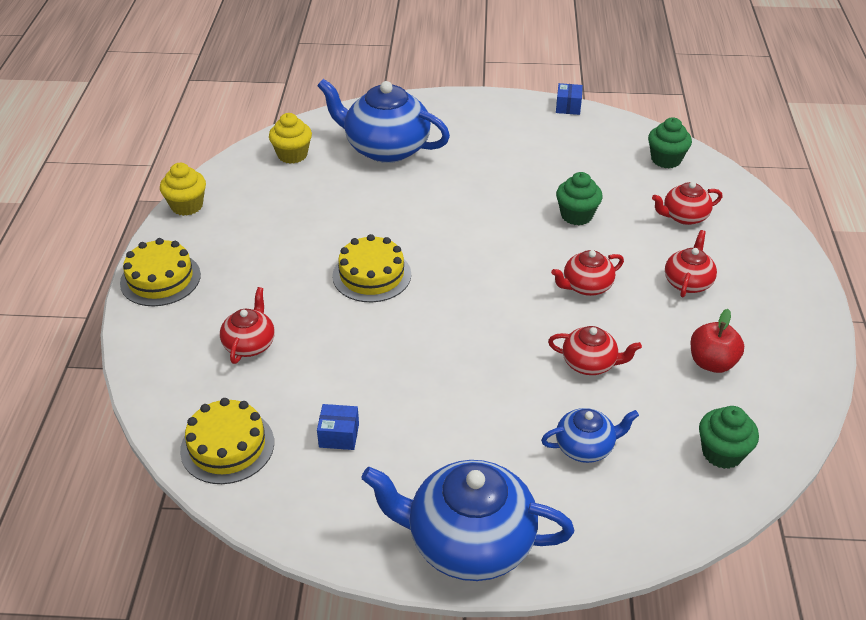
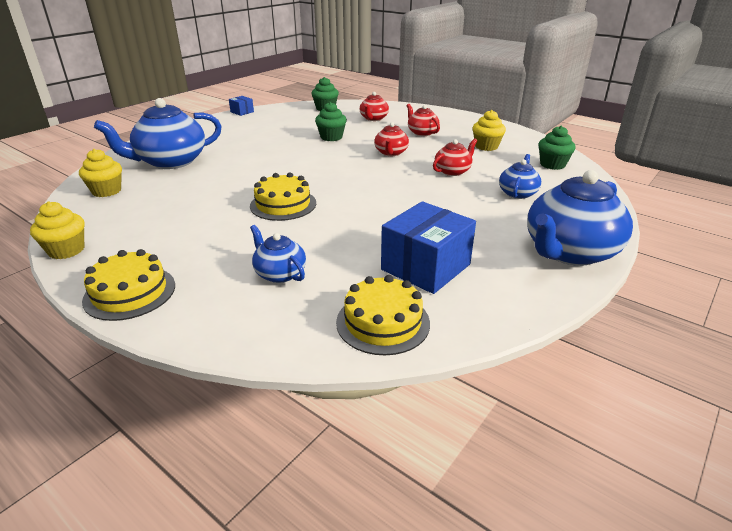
camera: 55 degrees left, 10 degrees down
(249, 344) = (279, 273): red teapot -> blue teapot
(339, 435) = (425, 267): blue box -> blue box, size x2.13
(712, 363) = (486, 146): red apple -> yellow cupcake

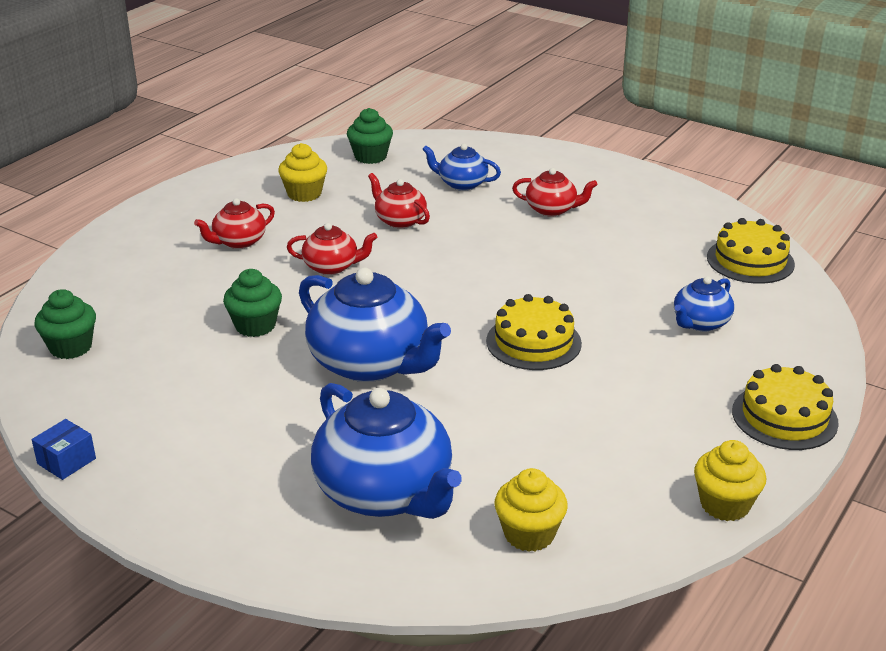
camera: 95 degrees left, 0 degrees up
(373, 118) = (153, 288): red teapot -> red teapot (552, 209)
(425, 267) = (649, 240): blue box -> none
(569, 252) = (591, 170): blue teapot -> blue teapot (370, 363)

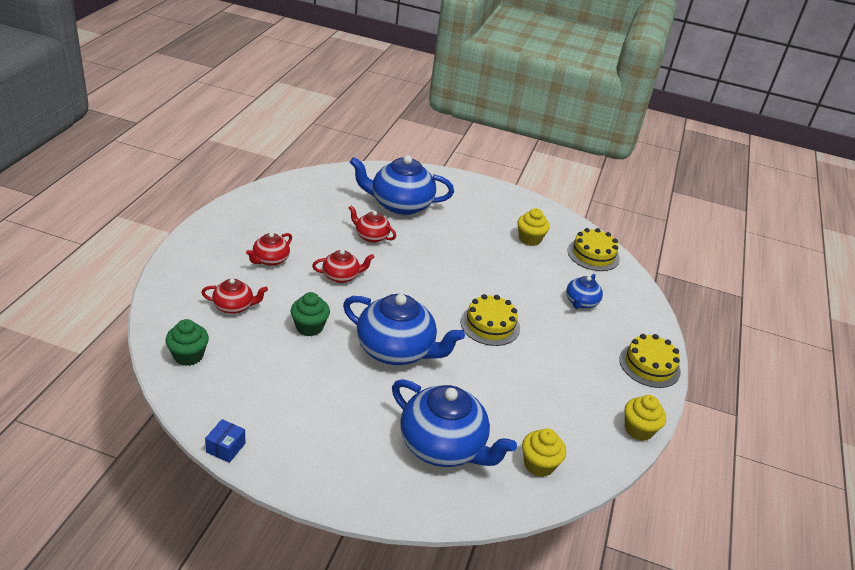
camera: 20 degrees left, 5 degrees up
(304, 194) = (299, 218): yellow cupcake -> yellow cupcake (529, 239)
(370, 156) = (332, 185): green cupcake -> none
(462, 184) = (400, 205): blue teapot -> blue teapot, size x1.95
(552, 209) = (464, 222): red teapot -> red teapot (234, 306)

